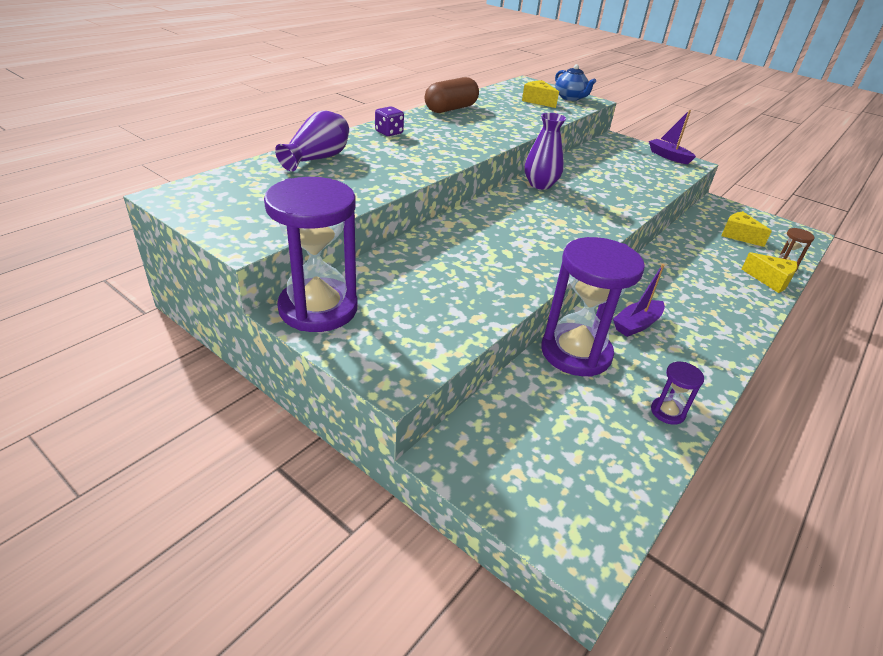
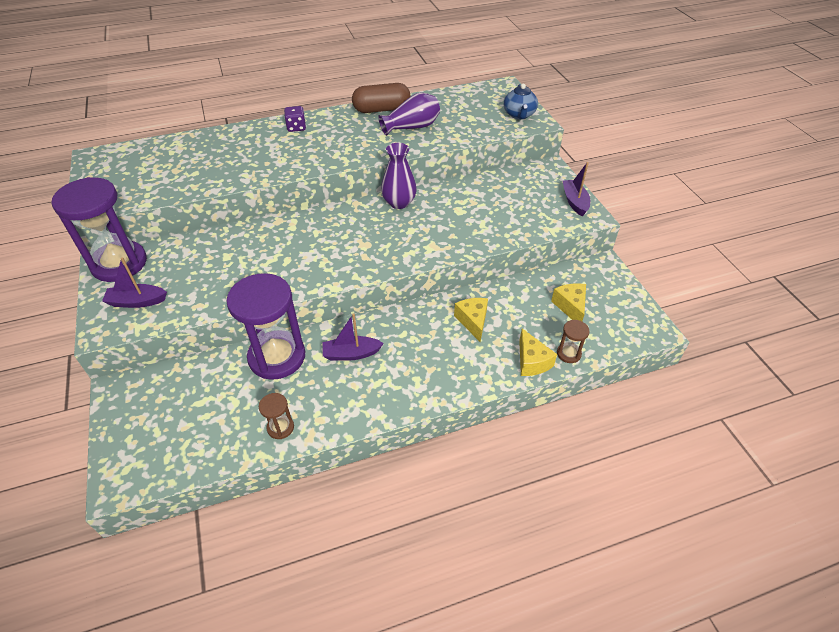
camera: 35 degrees right, 10 degrees up
(317, 158) = (214, 143): purple vase -> purple vase (412, 127)
(398, 337) = (137, 301): none -> purple boat
(538, 101) = (478, 114): yellow cheese -> yellow cheese (473, 321)
(667, 412) = (280, 427): purple hourglass -> brown hourglass

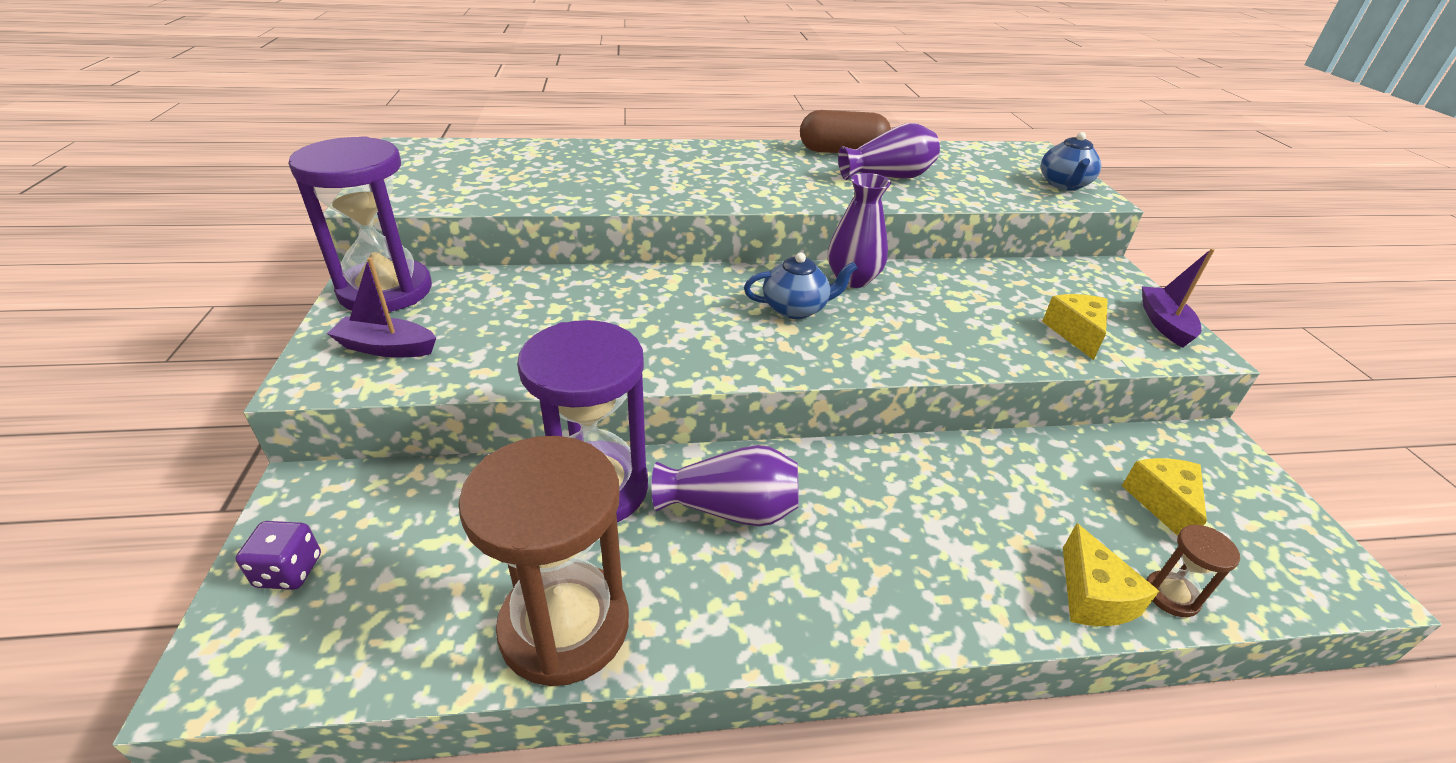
camera: 10 degrees right, 10 degrees down
(280, 427) = (564, 626): brown hourglass -> brown hourglass, size x2.32
(296, 127) = (709, 154): purple dice -> purple dice (289, 571)
(351, 354) = (731, 509): purple boat -> purple vase
(368, 230) = (796, 309): none -> blue teapot
(473, 321) = (968, 495): yellow cheese -> yellow cheese (1075, 333)

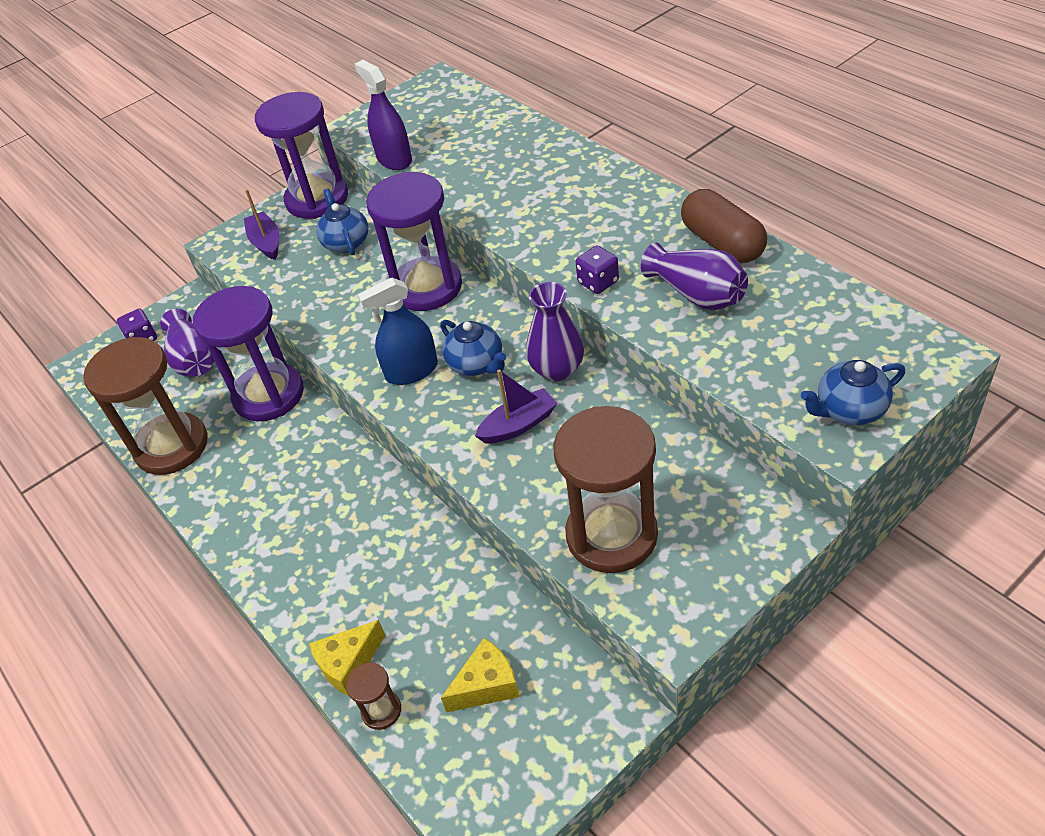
camera: 65 degrees right, 10 degrees up
(479, 201) = (394, 159): none -> purple spray bottle
(495, 302) = (346, 242): none -> blue teapot
(649, 290) = (427, 287): none -> purple hourglass
(731, 509) = (295, 458): purple vase -> purple vase (195, 359)
(759, 343) = (412, 371): none -> blue spray bottle
(822, 196) = (598, 282): none -> purple dice
(1075, 333) = (611, 535): yellow cheese -> brown hourglass
(1164, 324) = (702, 594): purple boat -> purple boat (518, 425)

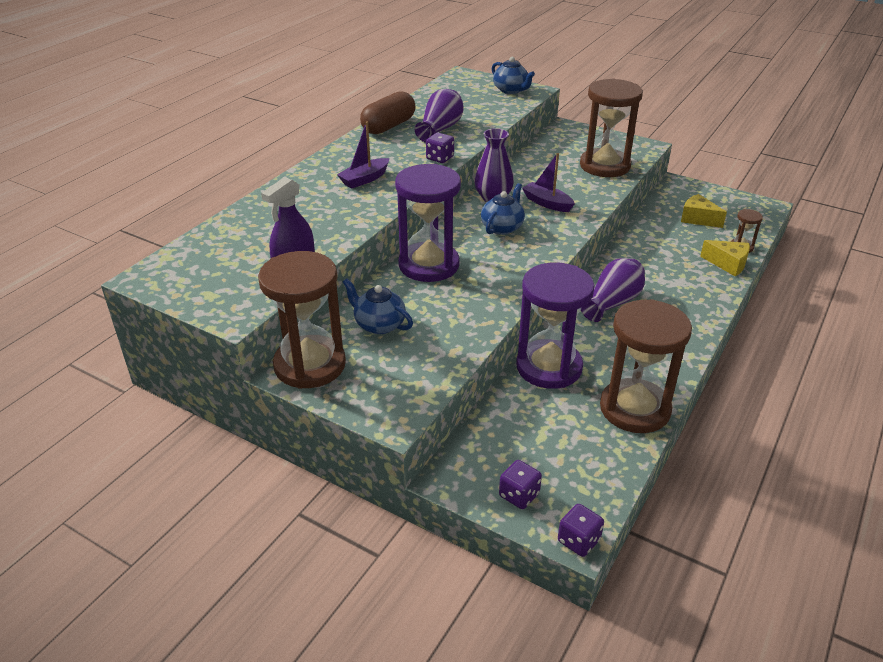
camera: 115 degrees left, 10 degrees down
(78, 364) = (578, 541): none -> purple dice
(195, 359) = (529, 435): purple vase -> purple vase (612, 302)
(266, 242) = (388, 381): purple boat -> purple boat (364, 179)
(317, 199) = (310, 365): purple hourglass -> brown hourglass
(346, 242) = (379, 324): blue teapot -> blue teapot turned 75 degrees clockwise
(412, 371) = (522, 252): blue spray bottle -> none

